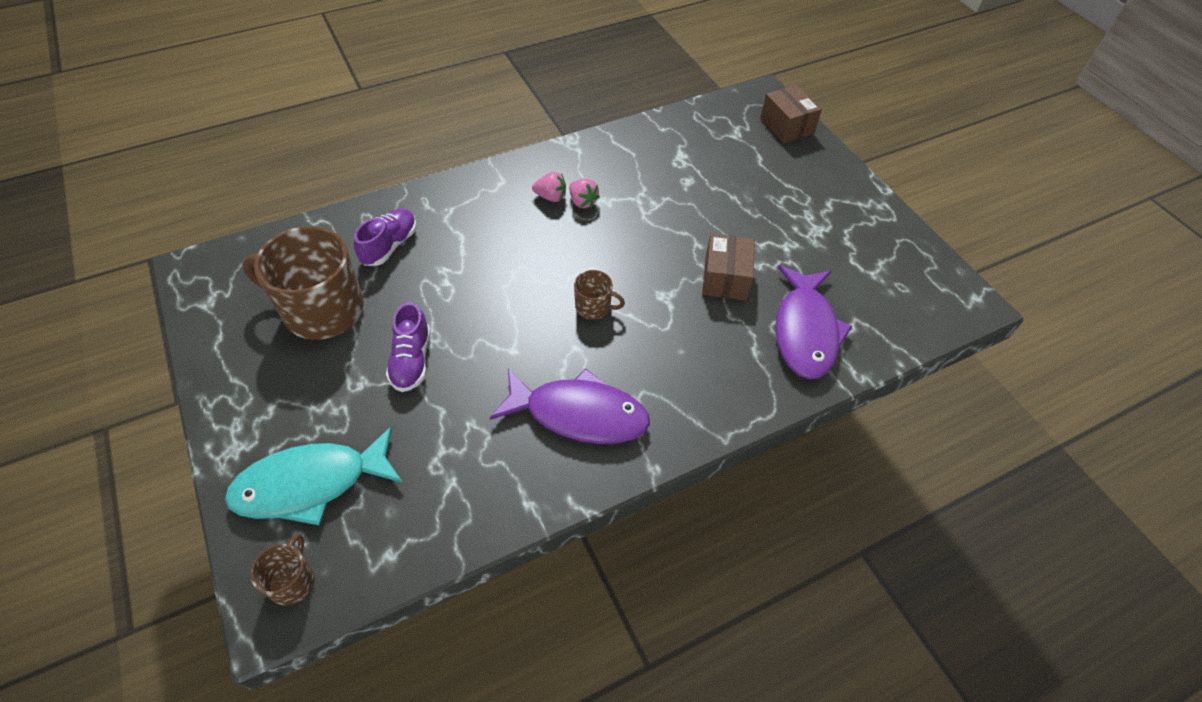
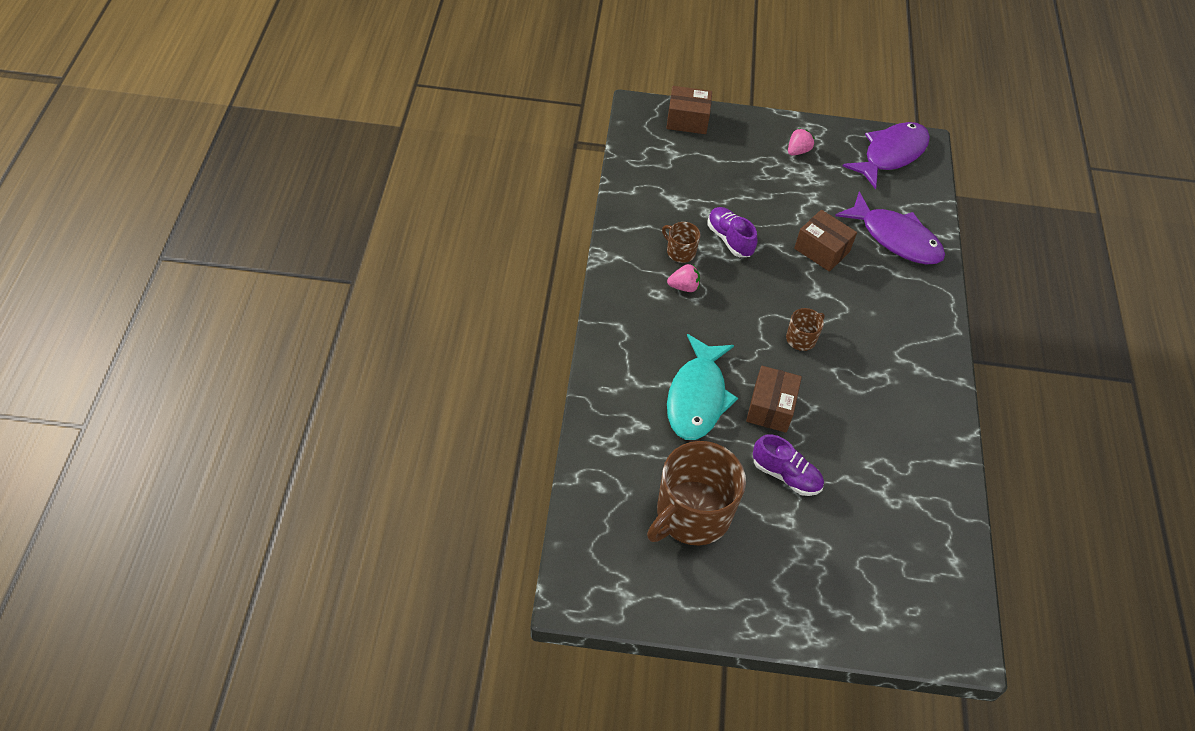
camera: 60 degrees left, 0 degrees up
(292, 581) = (946, 627): brown mug -> brown mug (680, 252)
(311, 484) = (869, 586): turquoise fish -> turquoise fish (697, 397)
(390, 246) = (646, 437): purple shoe -> purple shoe (729, 239)
(487, 317) = (770, 408): none -> brown box
(551, 197) = (663, 303): pink strawberry -> pink strawberry (798, 151)
(578, 414) = (895, 398): purple fish -> purple fish (891, 154)

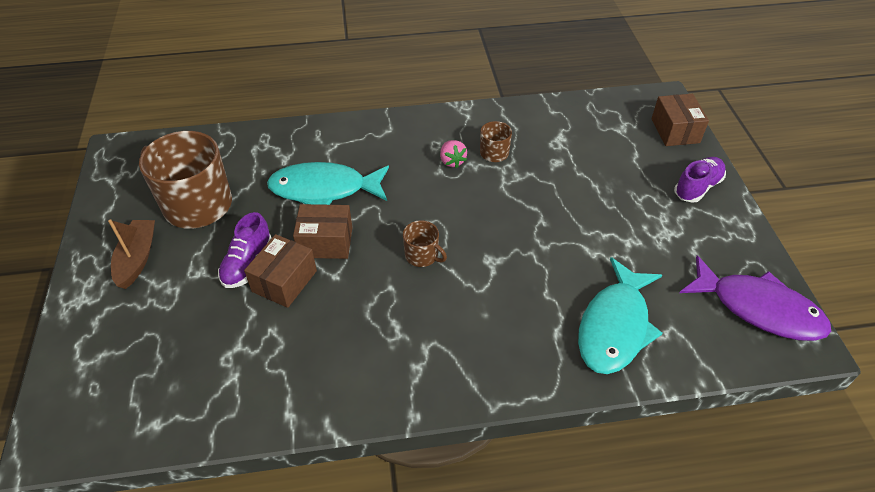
camera: 80 degrees right, 5 degrees down
(729, 239) = (530, 183): purple shoe -> purple shoe (697, 187)
(760, 573) = (137, 259): none -> brown boat
(798, 151) = (696, 220): pink strawberry -> none
(822, 250) = (556, 258): brown box -> brown box (284, 281)
(895, 238) = (615, 326): purple fish -> turquoise fish

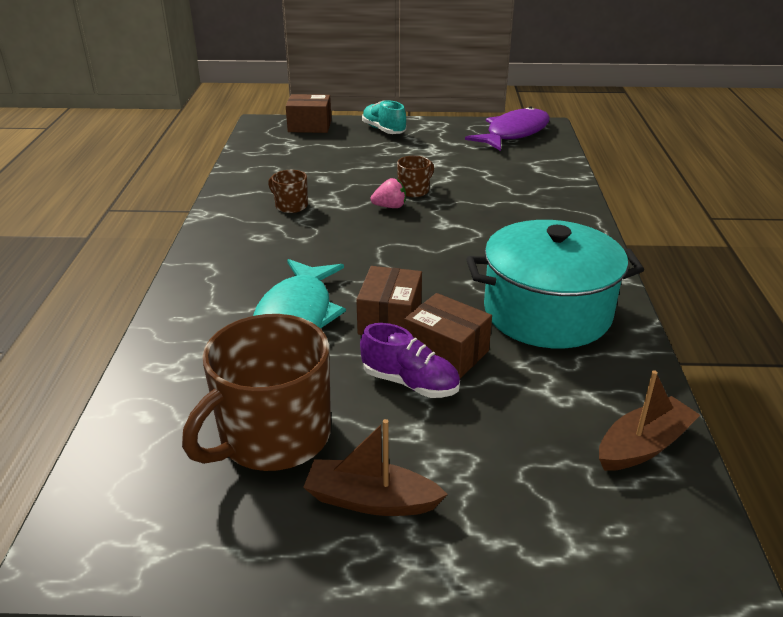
camera: 80 degrees left, 15 degrees down
(171, 412) = (643, 446): none -> brown boat
(347, 348) = (547, 312): none -> turquoise pot
(422, 255) = (428, 259): brown mug -> brown mug (414, 190)
(452, 161) = (291, 230): pink strawberry -> pink strawberry (390, 207)
(615, 326) = (527, 182): turquoise fish -> none
(697, 187) = (383, 130): purple shoe -> turquoise shoe

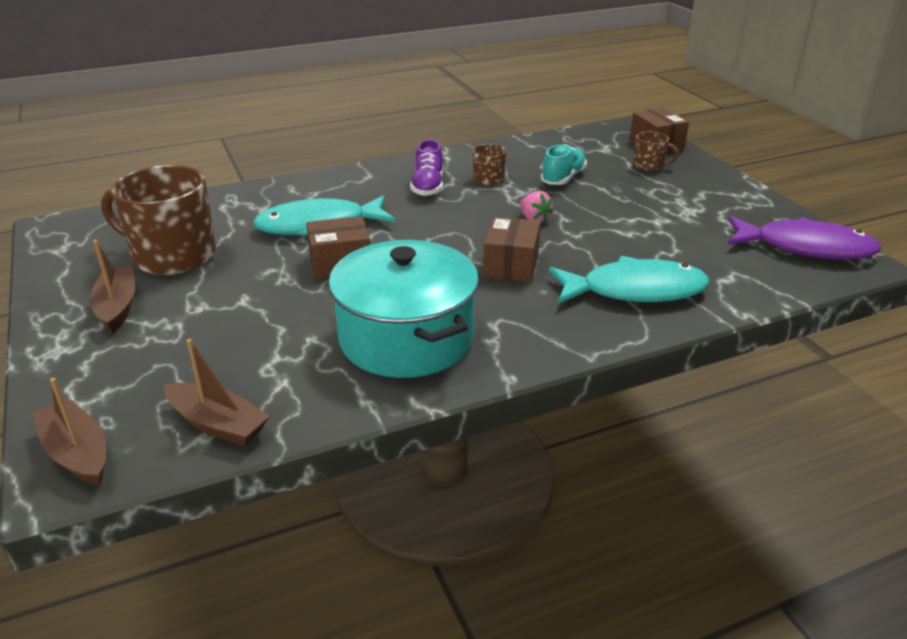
camera: 65 degrees right, 0 degrees up
(383, 130) = (699, 178): turquoise shoe -> turquoise shoe (563, 178)
(410, 383) = (257, 292): purple shoe -> purple shoe (428, 187)
(414, 190) = (581, 223): brown mug -> brown mug (649, 165)
(446, 352) = (307, 299): brown box -> brown box (511, 265)
(532, 201) = (634, 290): none -> turquoise fish
(667, 558) = (77, 453): none -> brown boat

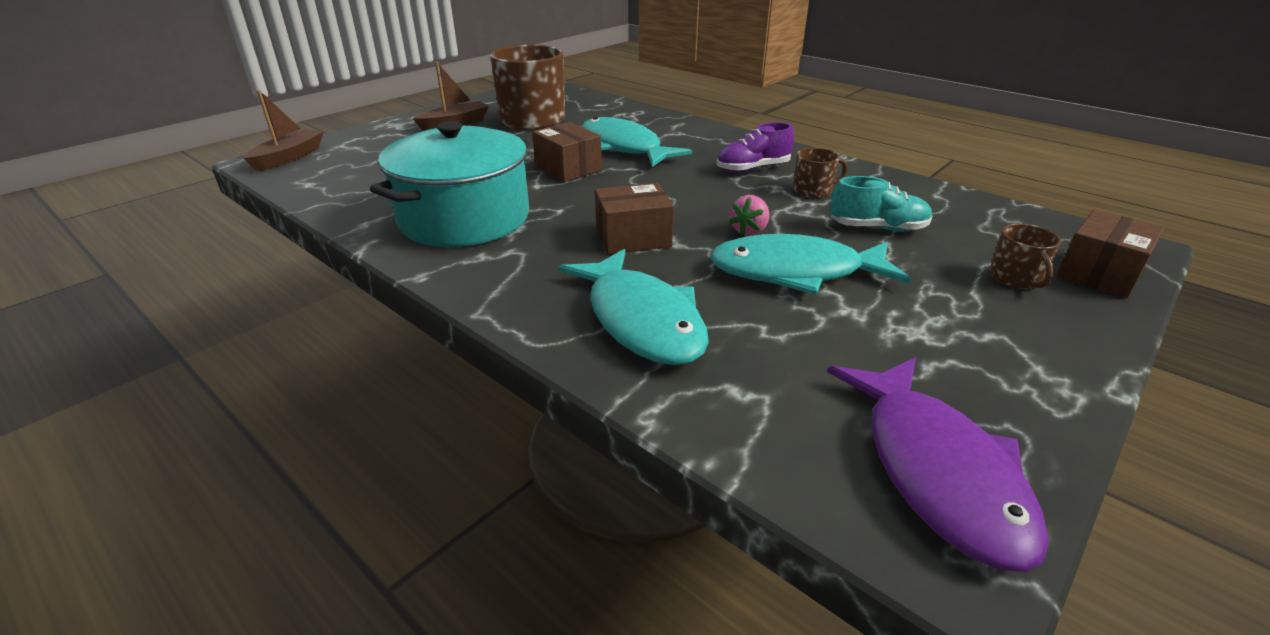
camera: 65 degrees right, 0 degrees up
(217, 424) = (325, 184): brown boat -> none
(604, 222) = (796, 272): none -> turquoise fish

